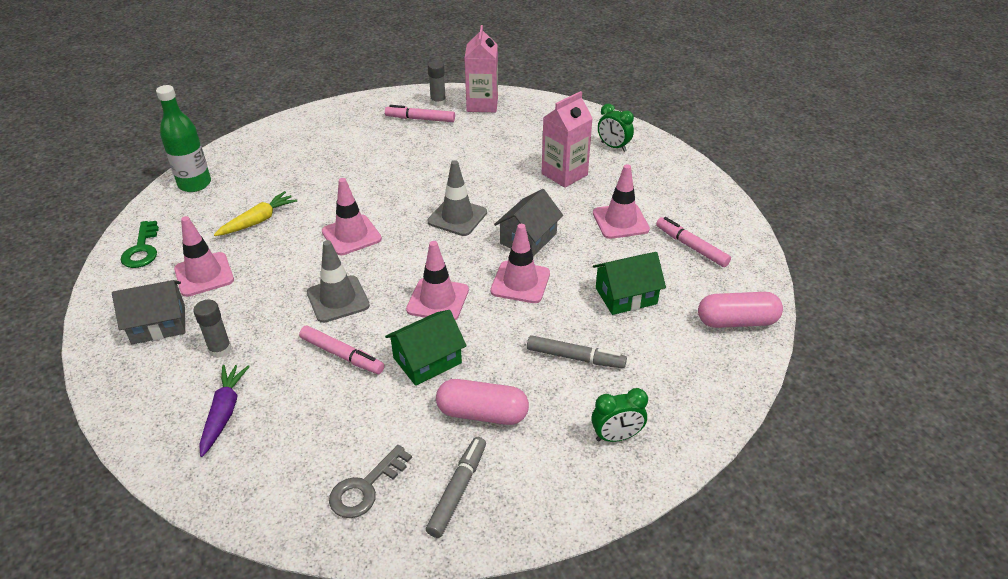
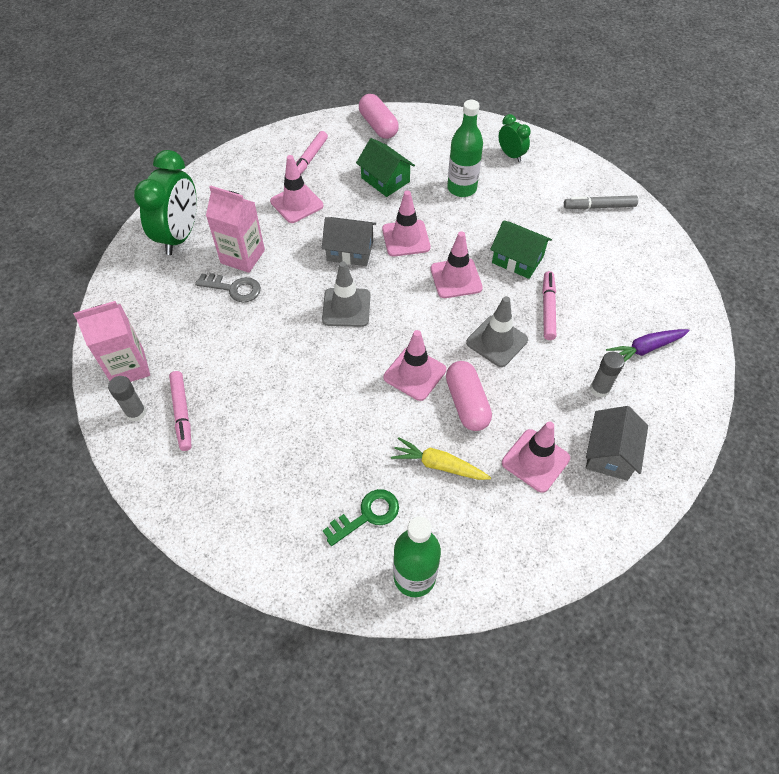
camera: 115 degrees left, 15 degrees up
(142, 249) = (541, 546): green key -> green key (367, 515)
(158, 324) = (610, 453): grey house -> grey house turned 60 degrees clockwise
(365, 487) = (631, 246): grey key -> grey key (234, 288)
(482, 413) = (539, 216): pink capsule -> pink capsule (466, 403)
(575, 357) = (462, 188): grey marker -> green bottle
(613, 147) = (180, 236): green clock -> green clock, size x1.92

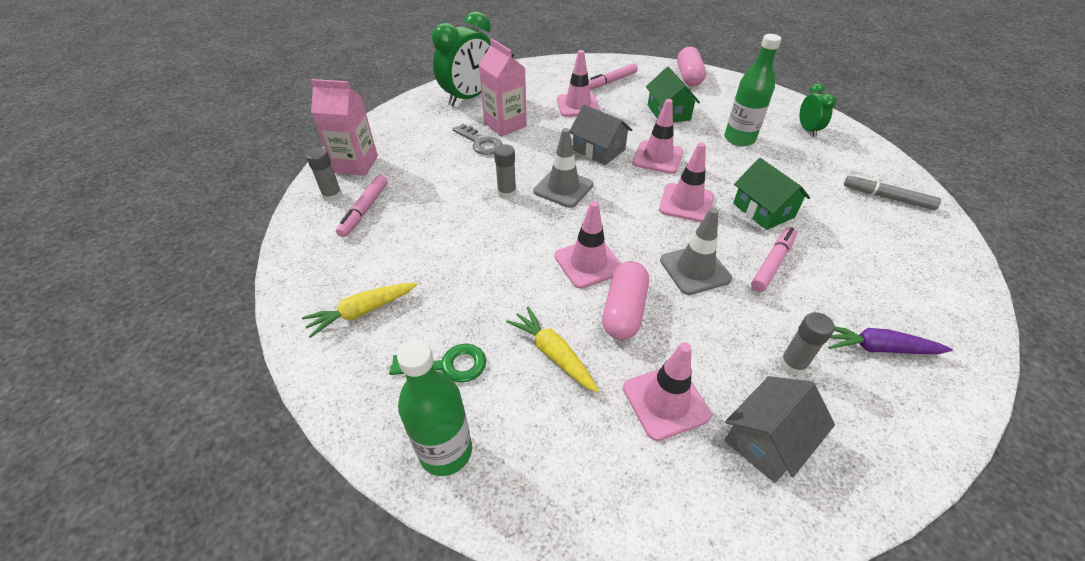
camera: 30 degrees right, 10 degrees down
(264, 508) = (362, 312): none -> yellow carrot
(300, 334) = (507, 192): none -> grey glue stick

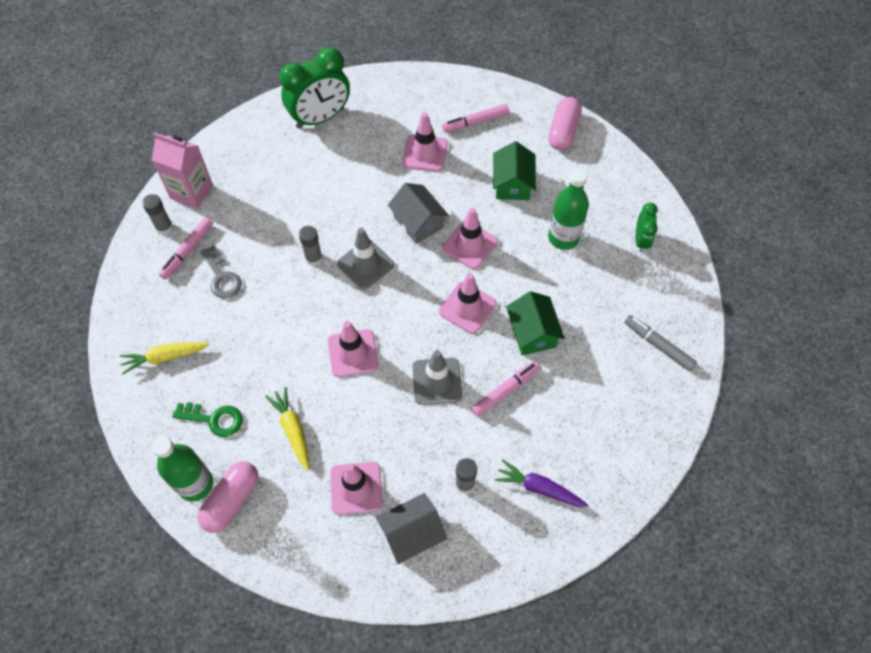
camera: 15 degrees right, 15 degrees up
(480, 142) = (311, 187): grey key -> grey key (222, 277)
(505, 125) = (342, 167): pink carton -> none
(624, 310) = (361, 406): pink capsule -> pink capsule (231, 500)

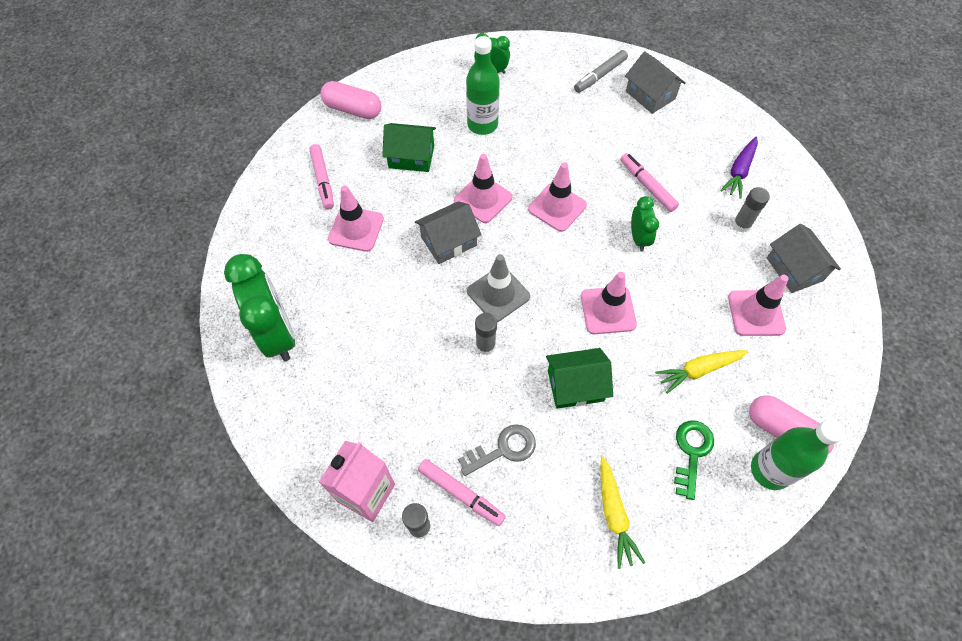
camera: 85 degrees left, 0 degrees up
(437, 381) = (638, 238): grey traffic cone -> green clock
(532, 332) = (586, 159): green house -> green house (575, 385)
(639, 397) = (650, 95): none -> grey house

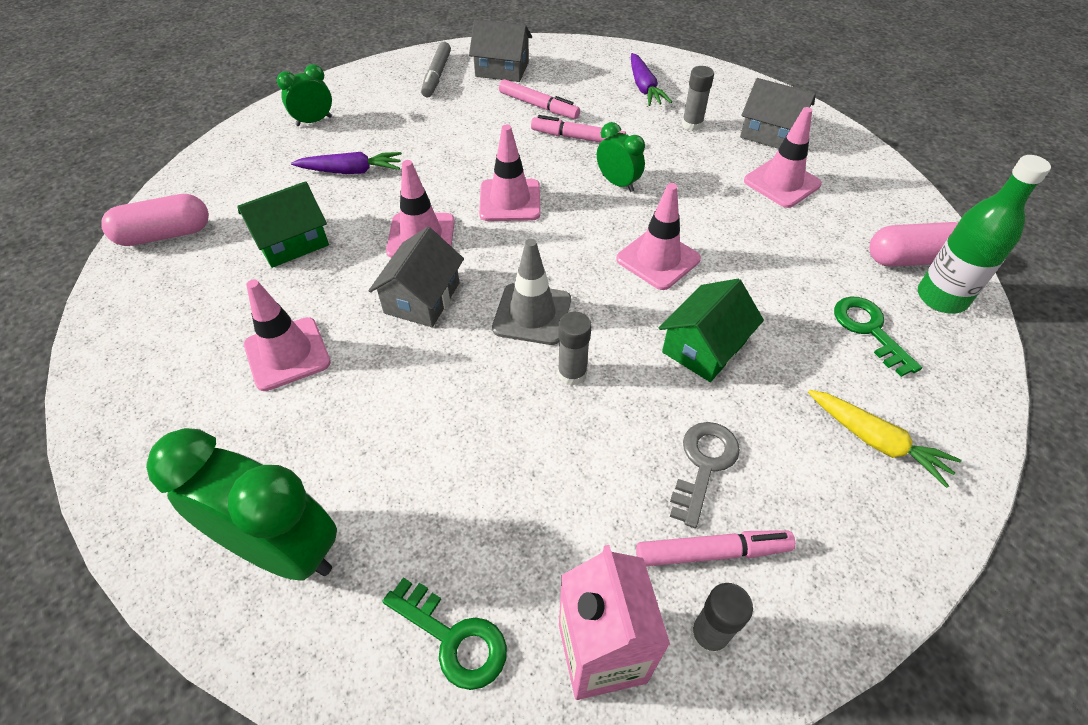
camera: 40 degrees left, 10 degrees down
(312, 432) = (453, 638): none -> green key
(323, 180) = (188, 328): pink marker -> pink marker (538, 106)
(482, 125) = (351, 171): green bottle -> purple carrot
(699, 370) = (792, 257): yellow carrot -> none

